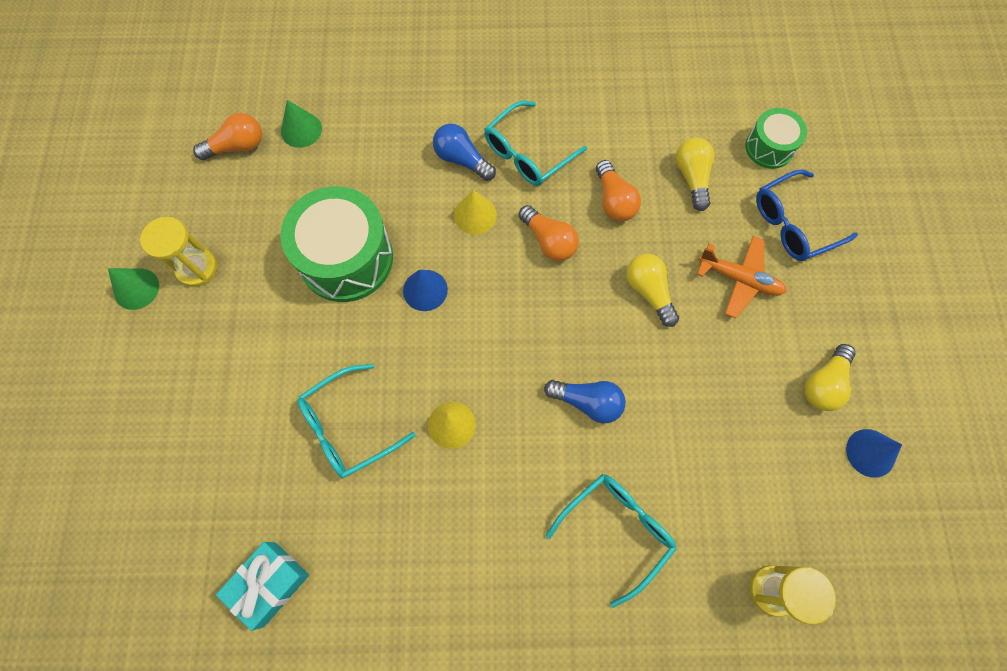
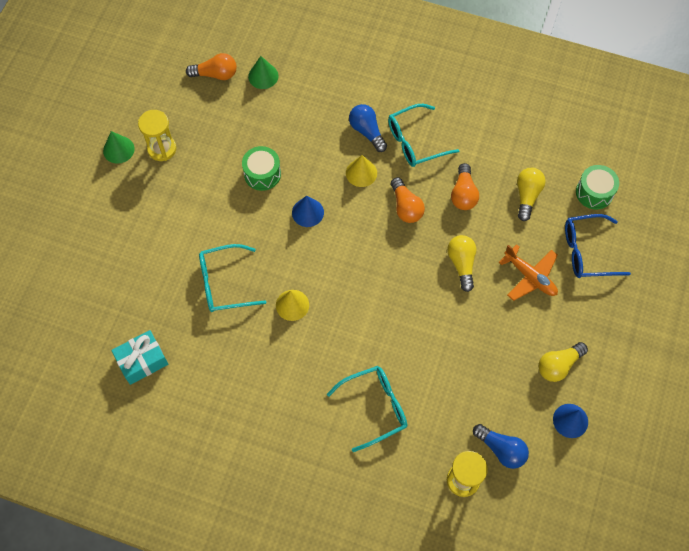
camera: 20 degrees right, 5 degrees down
(346, 258) = (262, 174): green drum -> green drum, size x0.55
(587, 402) = (388, 321): blue light bulb -> blue light bulb (501, 449)

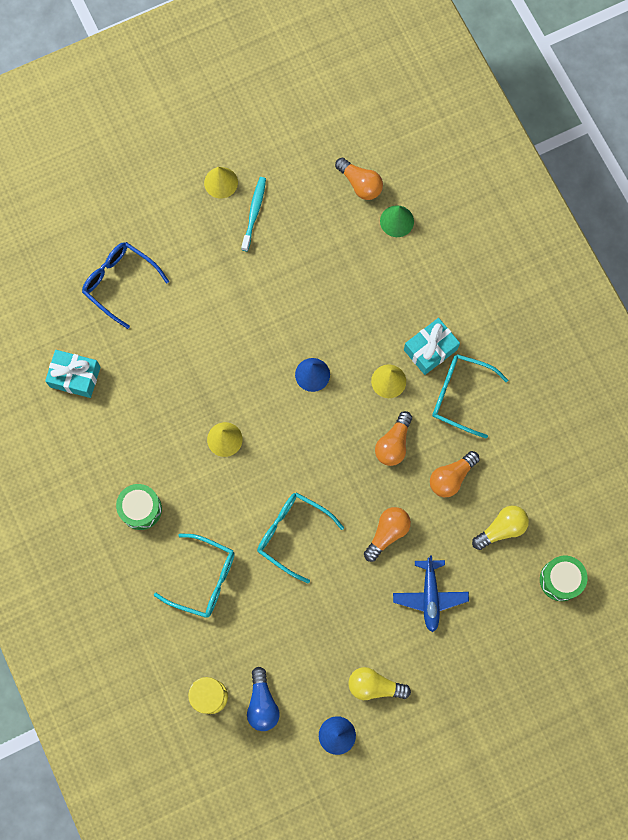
camera: 45 degrees right, 10 degrees up
(118, 149) = (221, 182): green cone -> yellow cone
(162, 149) = (254, 213): yellow hourglass -> turquoise toothbrush
(224, 283) = (192, 373): turquoise glasses -> turquoise glasses (292, 534)
(262, 174) = (310, 308): green drum -> green drum (141, 509)
(367, 131) = (430, 349): blue light bulb -> turquoise gift
(461, 264) = (387, 533): yellow light bulb -> orange light bulb
(530, 277) = (430, 596): orange plane -> blue plane
(587, 252) = (498, 621): blue glasses -> blue glasses (120, 283)

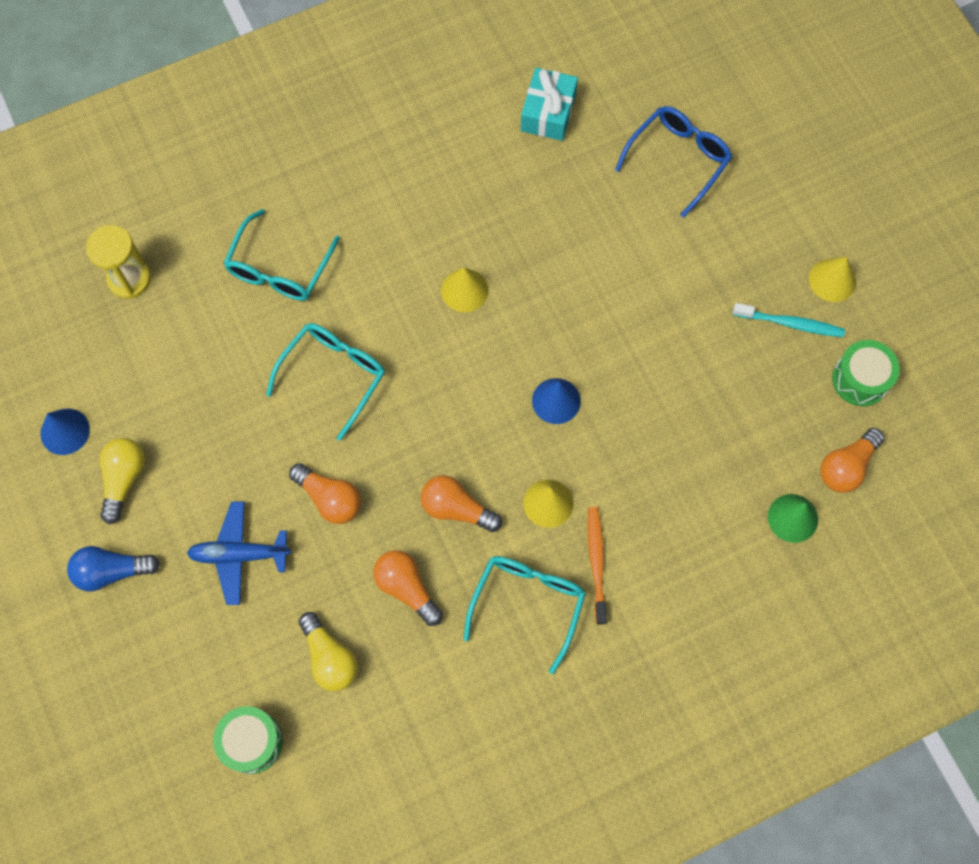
camera: 90 degrees right, 5 degrees down
(141, 509) = (373, 193): green drum -> green drum (860, 379)
(262, 703) = (115, 340): blue light bulb -> blue light bulb (112, 571)
(430, 349) = (596, 562): turquoise gift -> orange toothbrush

